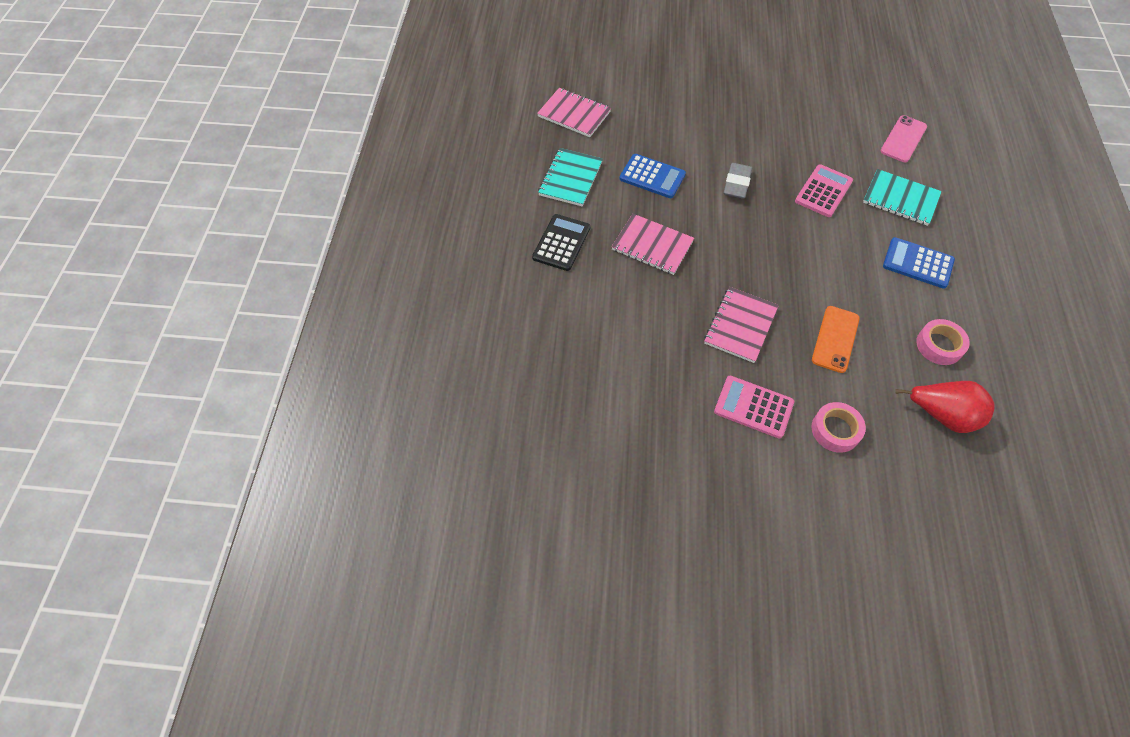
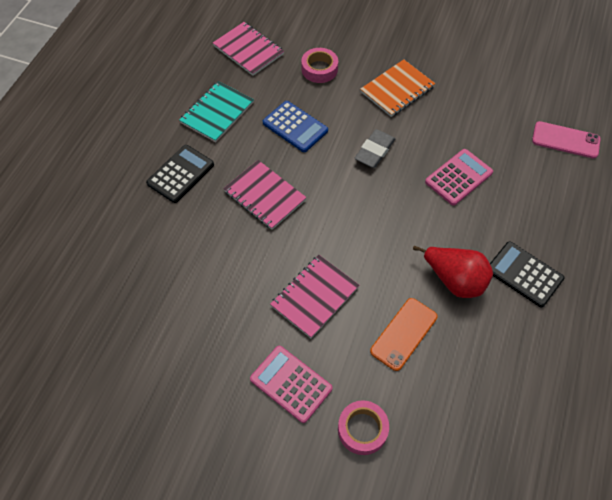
camera: 15 degrees right, 0 degrees up
(732, 124) = (397, 89): none -> orange notebook
(900, 199) = (535, 202): turquoise notebook -> none
(903, 139) = (565, 140): pink phone -> pink phone turned 60 degrees clockwise
(917, 263) = (524, 274): blue calculator -> black calculator
(939, 345) = (509, 367): pink tape -> pink tape (319, 69)
(942, 415) = (480, 442): red pear -> red pear (454, 280)

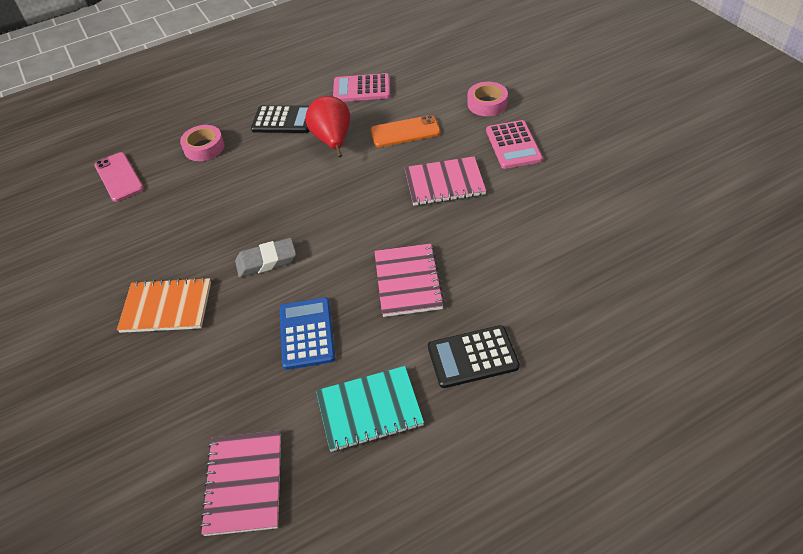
camera: 135 degrees left, 10 degrees down
(319, 69) = (203, 388): pink tape -> pink tape (204, 148)
(458, 177) = (233, 199): pink calculator -> pink calculator (362, 89)
(524, 274) = (283, 120): black calculator -> black calculator turned 75 degrees counterclockwise

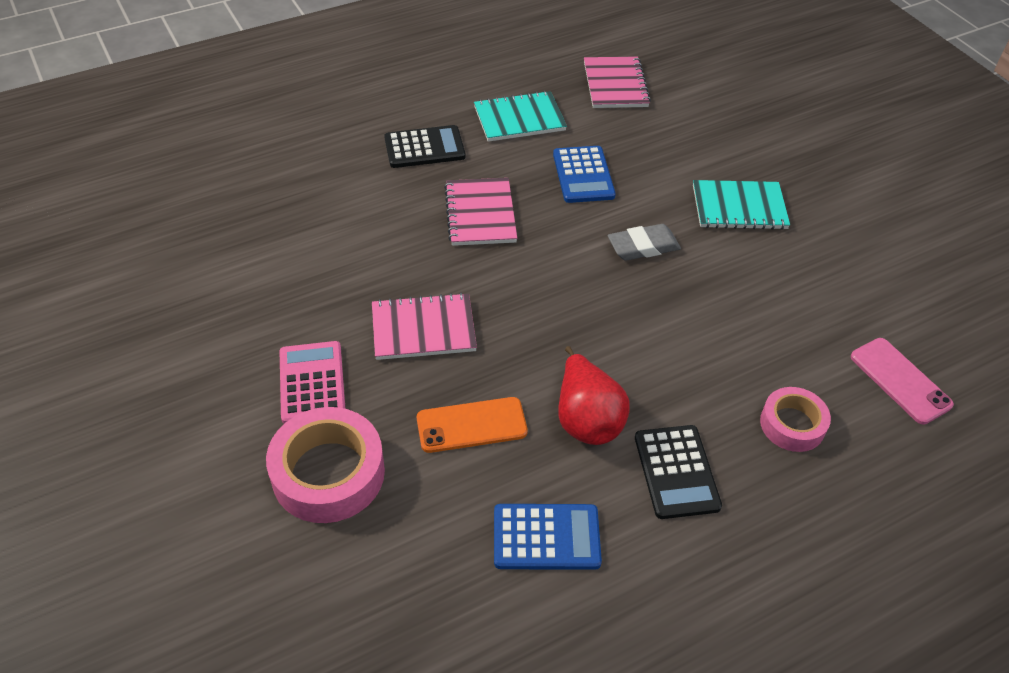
camera: 175 degrees right, 0 degrees up
(166, 307) = (739, 207): orange notebook -> turquoise notebook
(283, 120) = (676, 472): black calculator -> black calculator turned 105 degrees counterclockwise
(362, 89) = (546, 537): pink calculator -> blue calculator
(487, 104) = (328, 473): pink tape -> pink tape, size x1.66

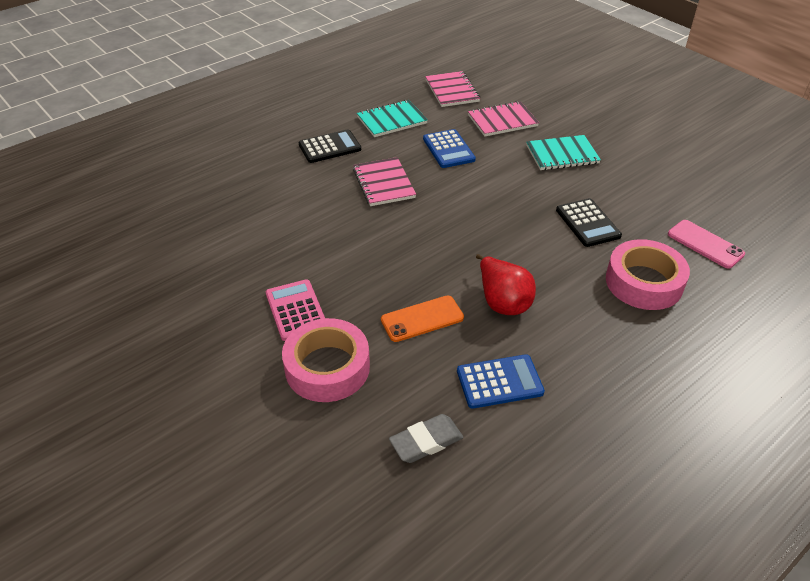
camera: 10 degrees left, 5 degrees down
(423, 329) = (367, 262): pink notebook -> pink notebook (502, 121)
(643, 246) = (505, 187): grey eraser -> grey eraser (426, 441)
(676, 472) = (576, 325): black calculator -> black calculator (588, 223)
(792, 424) = (644, 282): pink tape -> pink tape, size x1.66

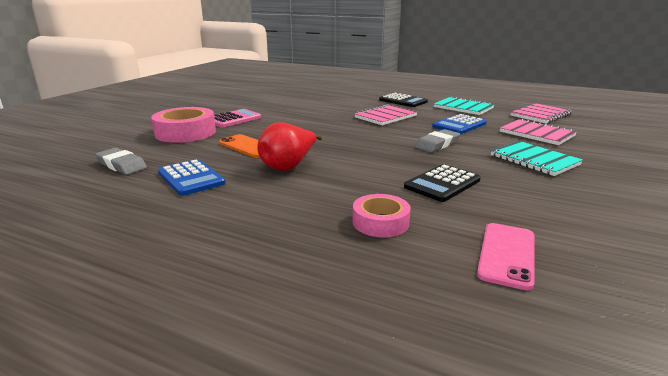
camera: 65 degrees right, 20 degrees down
(496, 187) = (437, 144): none -> grey eraser
(644, 282) = (380, 222): pink tape -> pink tape, size x0.60

